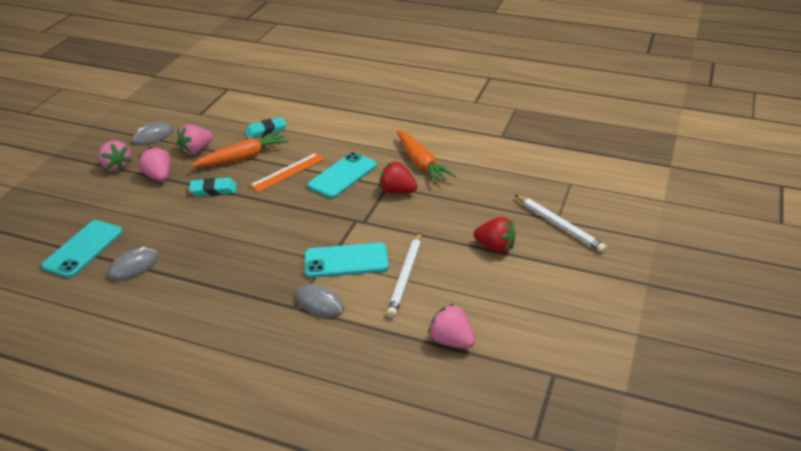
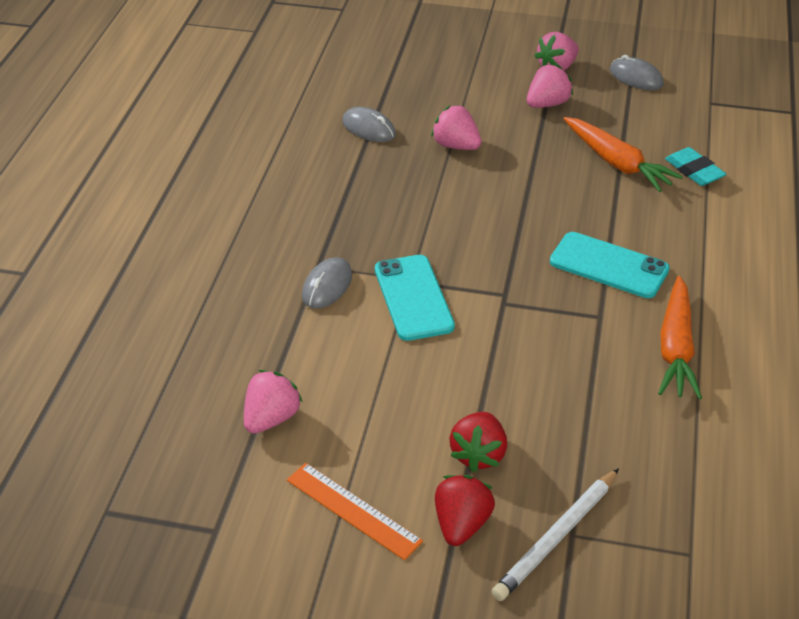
camera: 80 degrees right, 5 degrees up
(83, 249) = (392, 86): turquoise phone -> none
(196, 150) = (618, 120): pink strawberry -> pink strawberry (456, 146)
(213, 190) = (533, 154): turquoise eraser -> none
(288, 172) = (597, 210): orange ruler -> orange ruler (353, 510)
(397, 191) = (588, 329): red strawberry -> red strawberry (461, 524)
(406, 276) = (392, 360): white pencil -> none
(421, 163) = (676, 348): orange carrot -> orange carrot turned 45 degrees counterclockwise

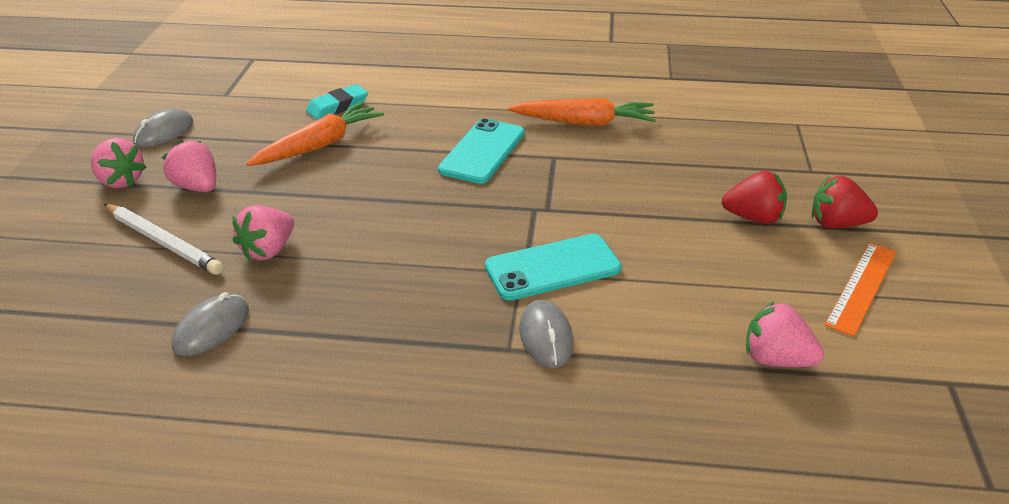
camera: 95 degrees left, 5 degrees down
(327, 286) = (546, 337): grey mouse -> grey mouse turned 60 degrees clockwise
(556, 537) = (819, 177): white pencil -> white pencil (163, 242)

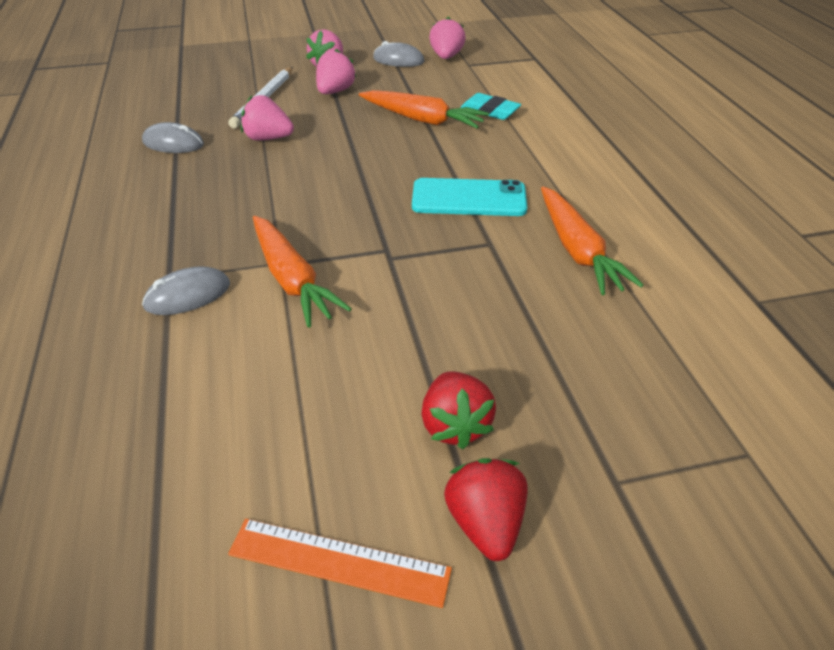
camera: 70 degrees right, 5 degrees up
(552, 268) = (292, 279): turquoise phone -> orange carrot
(776, 359) = (175, 474): pink strawberry -> pink strawberry (446, 57)

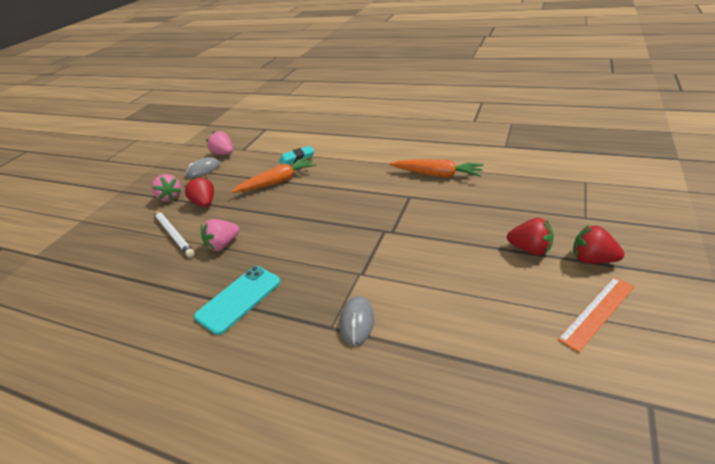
camera: 50 degrees left, 5 degrees down
(173, 143) = (173, 290): grey mouse -> none
(292, 279) = (380, 273): orange carrot -> none
(335, 91) = (205, 203): pink strawberry -> red strawberry
(469, 198) = (367, 190): turquoise phone -> turquoise phone (239, 299)

